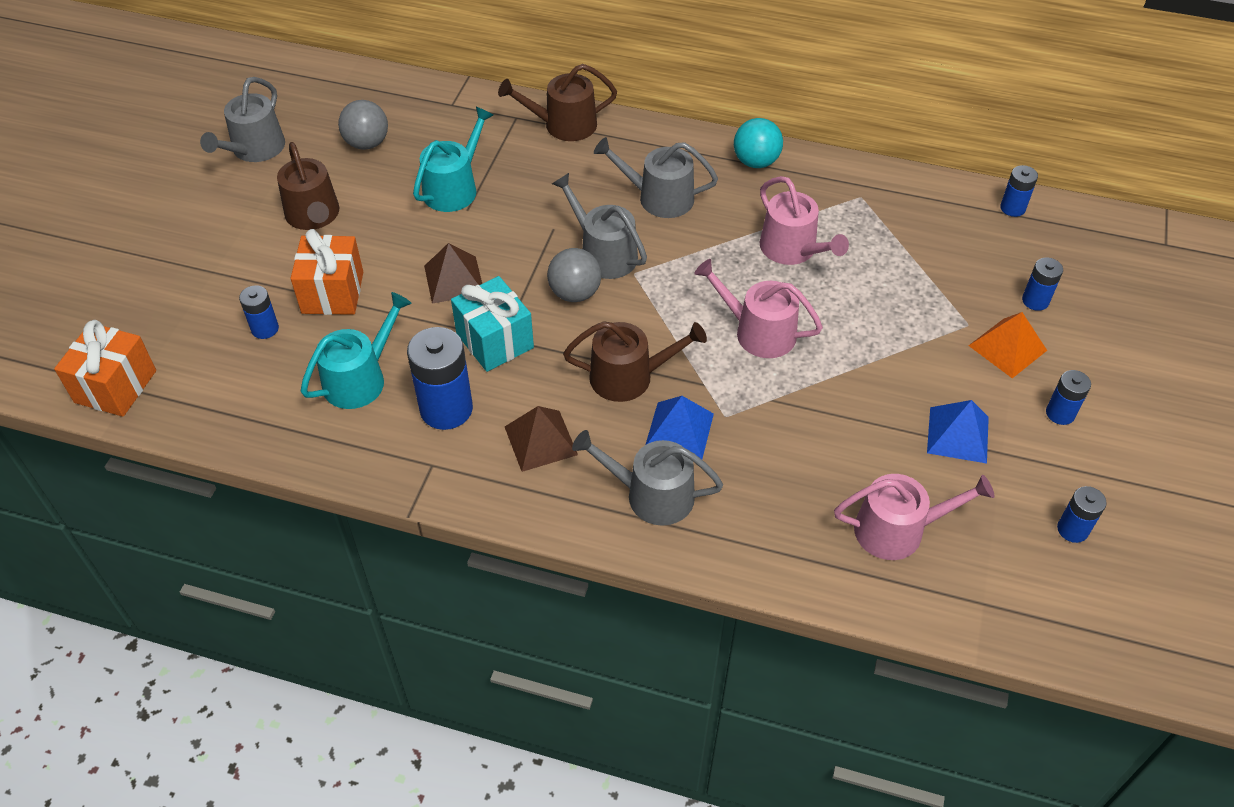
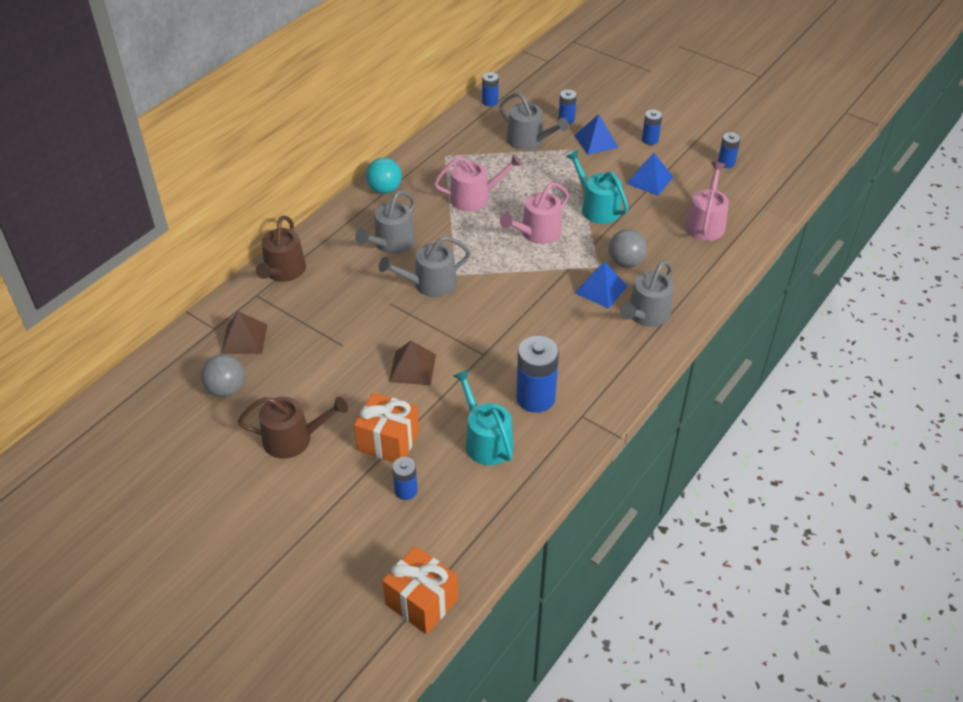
camera: 70 degrees left, 5 degrees down
(254, 149) = (183, 466): grey watering can -> grey watering can (529, 141)
(454, 188) = (314, 347): turquoise watering can -> turquoise watering can (597, 207)
(495, 341) = (484, 359): turquoise gift -> none
(541, 440) = (583, 355): brown pyramid -> brown pyramid (244, 338)
(575, 293) = (460, 307): grey ball -> grey ball (626, 262)
(629, 377) = (547, 300): brown watering can -> none
(1007, 348) = (596, 141): orange pyramid -> blue pyramid

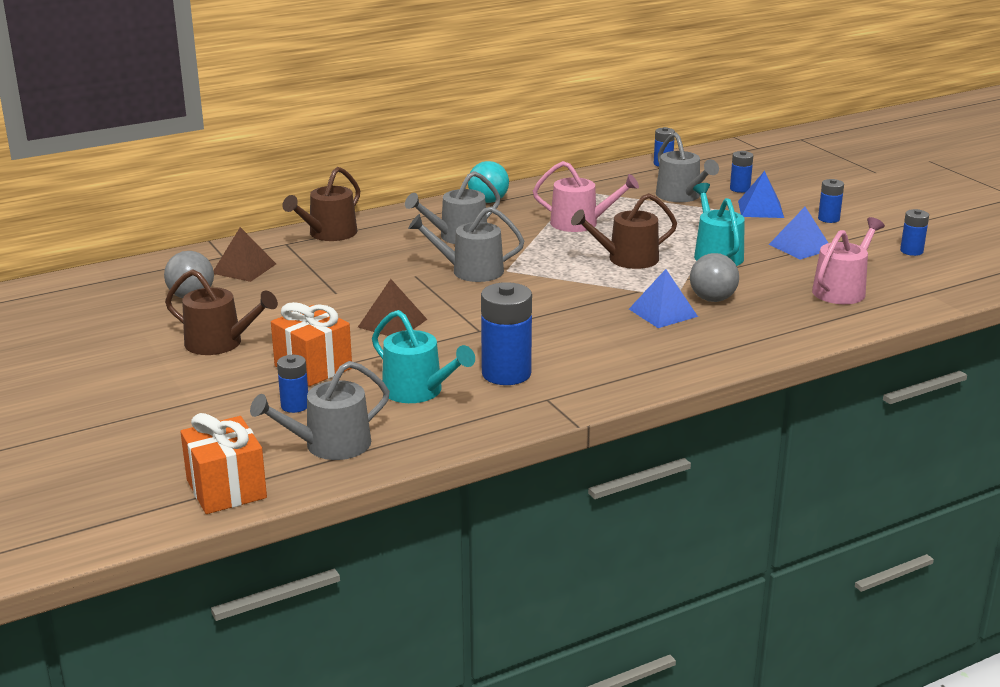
camera: 25 degrees right, 20 degrees down
(485, 440) = (418, 391): turquoise watering can -> turquoise watering can turned 135 degrees clockwise
(537, 233) = (627, 259): pink watering can -> brown watering can
(646, 315) = (700, 342): grey watering can -> grey watering can (330, 445)

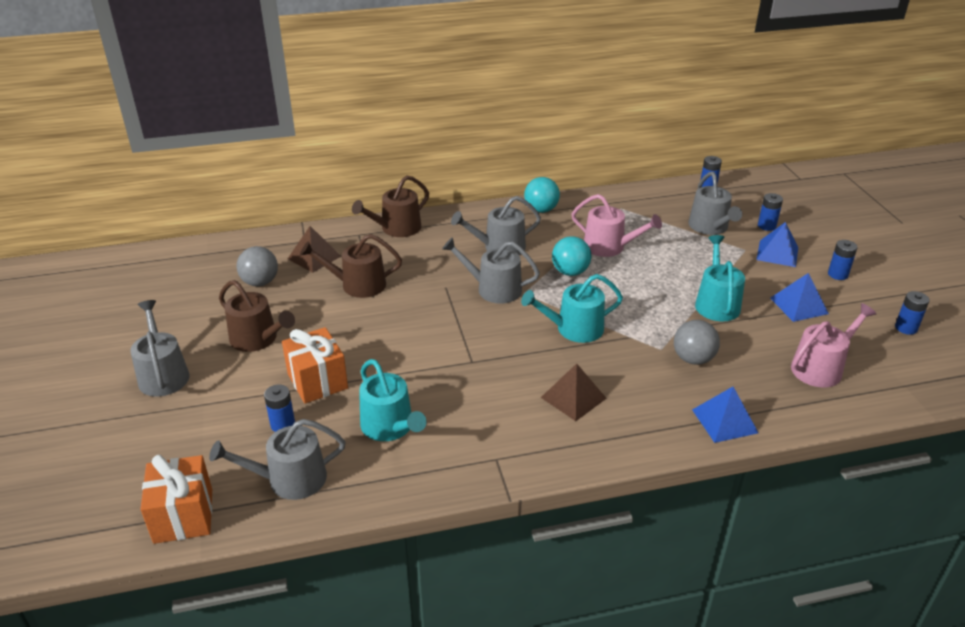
camera: 15 degrees right, 10 degrees up
(123, 385) = (163, 374): none -> grey watering can
(392, 323) = (403, 340): brown pyramid -> brown pyramid (573, 397)
(506, 373) = (473, 420): blue battery -> none
(548, 248) = (570, 272): none -> turquoise ball
(576, 292) = (574, 329): none -> turquoise watering can
(627, 259) = (633, 296): brown watering can -> brown watering can (357, 285)
(663, 312) = (641, 368): blue pyramid -> blue pyramid (725, 421)

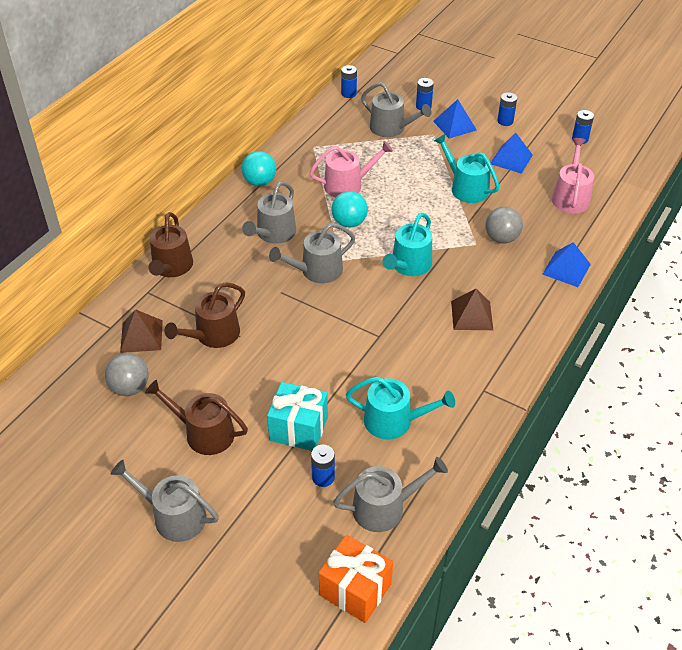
camera: 45 degrees left, 10 degrees up
(258, 339) = (204, 433): brown watering can -> brown watering can turned 150 degrees counterclockwise
(289, 479) = (385, 507): grey watering can -> grey watering can turned 135 degrees counterclockwise
(317, 381) = (298, 429): orange gift -> turquoise gift

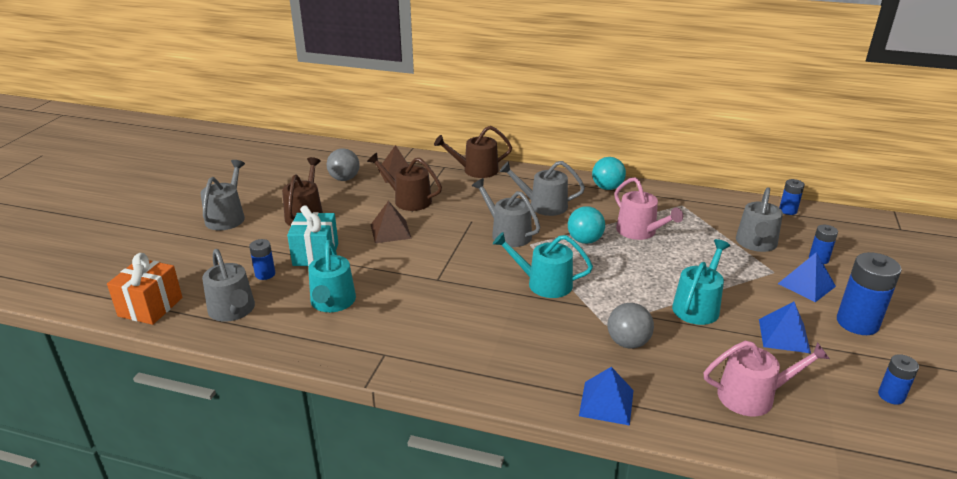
camera: 75 degrees right, 15 degrees down
(471, 315) = (490, 334): brown pyramid -> brown pyramid (390, 231)
(505, 121) = (857, 323): blue battery -> blue battery, size x1.84

